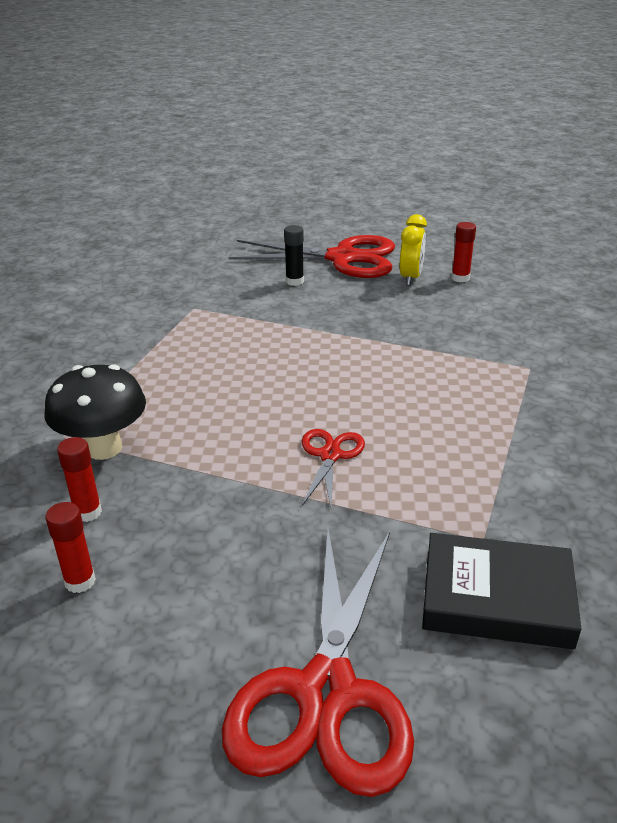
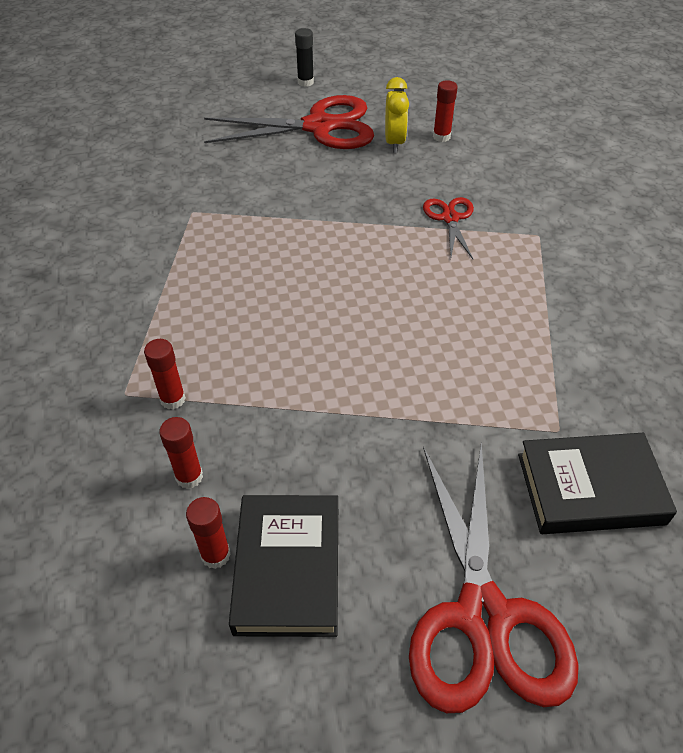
camera: 15 degrees left, 15 degrees up
(104, 448) = (173, 399): black mushroom -> red glue stick
(144, 607) = (288, 568): none -> black book
(294, 281) = (282, 163): black glue stick -> black glue stick (305, 82)
(330, 455) = (394, 367): red scissors -> red scissors (450, 218)

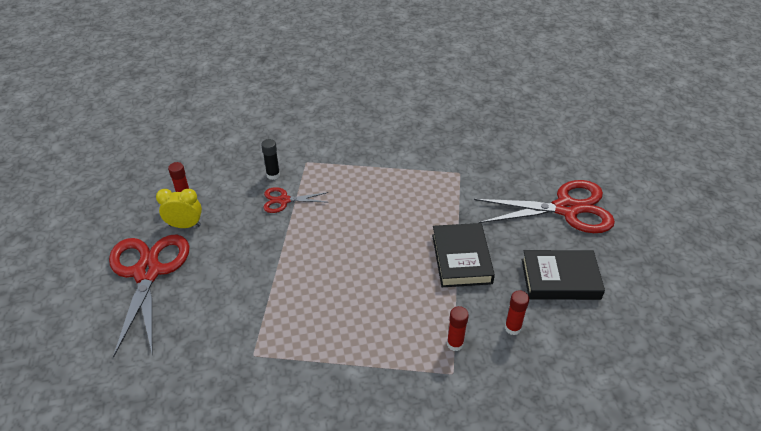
camera: 90 degrees left, 5 degrees down
(215, 555) = (559, 310): red glue stick -> none
(305, 82) = (68, 284): black glue stick -> black glue stick (273, 175)
(590, 488) = (492, 167): black book -> black book (461, 259)

